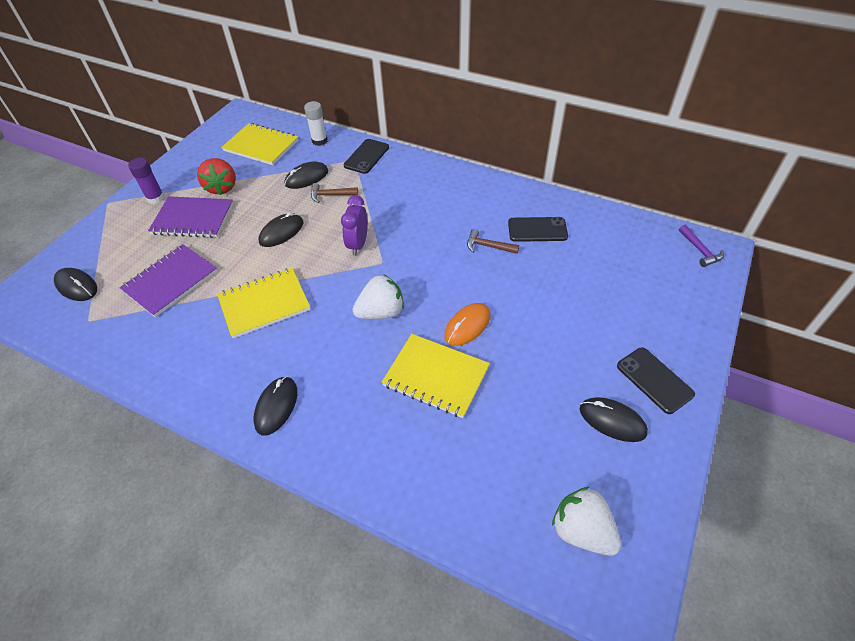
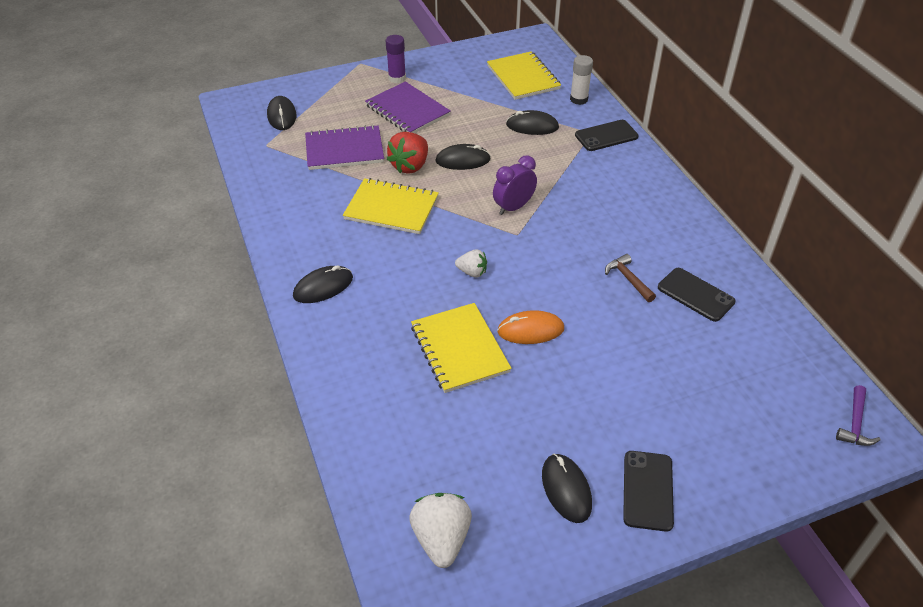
camera: 40 degrees right, 5 degrees down
(222, 187) = (455, 97): red strawberry -> red strawberry (410, 166)
(330, 195) = (536, 152): brown hammer -> none
(381, 312) = (472, 272): white strawberry -> white strawberry, size x0.59

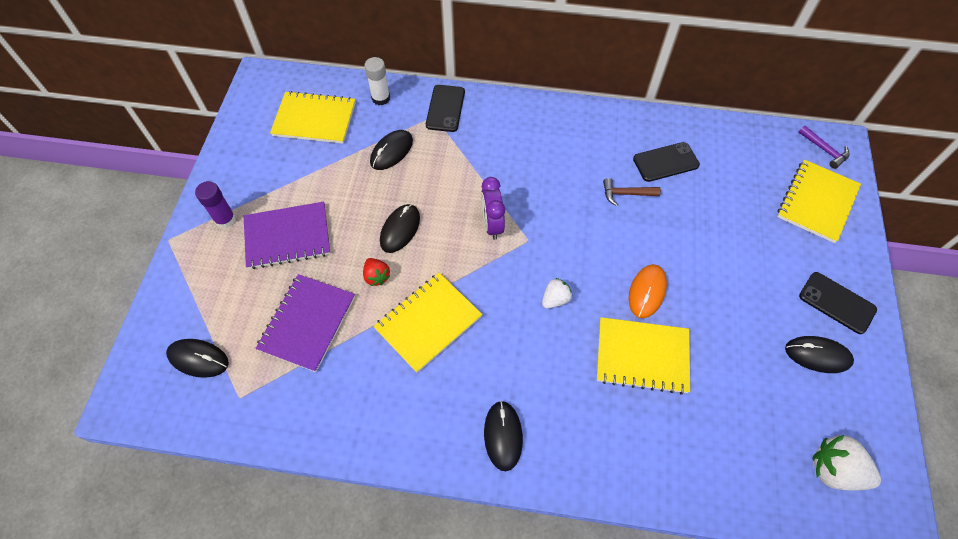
camera: 60 degrees left, 15 degrees up
(410, 166) = (376, 276): red strawberry -> red strawberry, size x0.59
(770, 436) = (817, 202): none -> yellow notebook

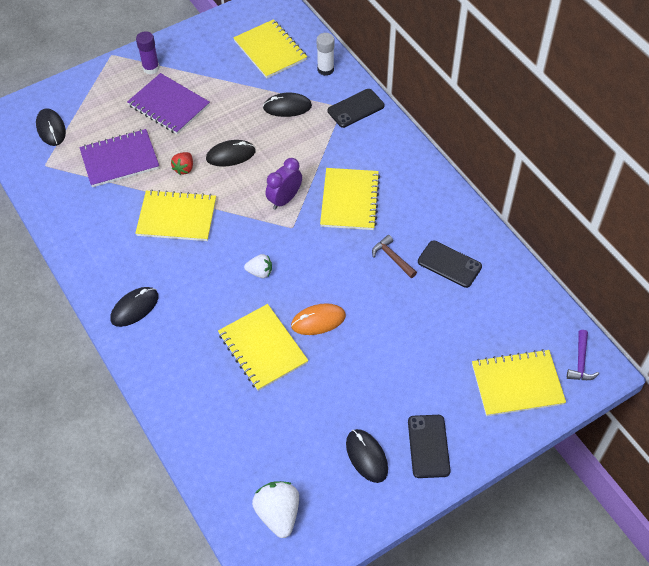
camera: 50 degrees right, 5 degrees down
(538, 180) = (349, 200): none -> yellow notebook

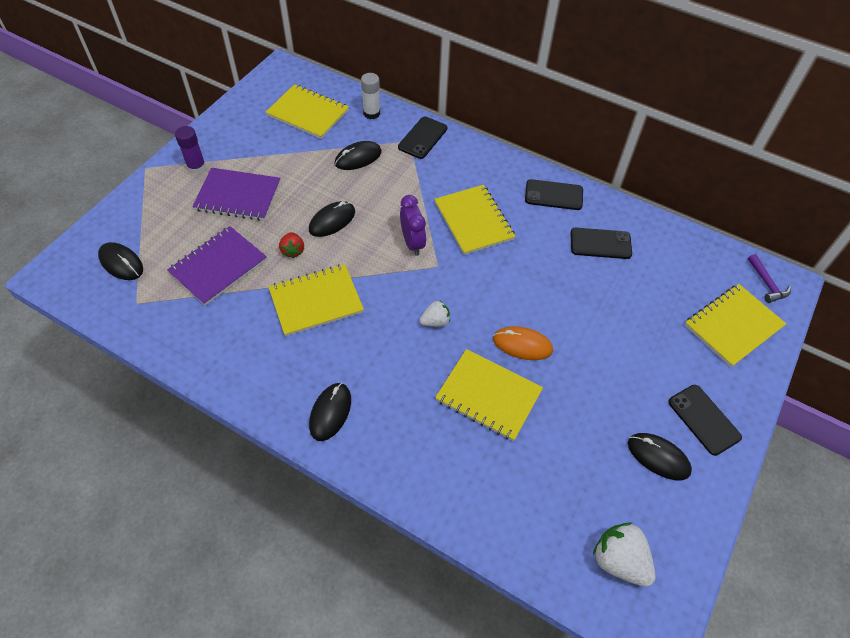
camera: 30 degrees left, 0 degrees up
(284, 199) = (412, 243): purple clock -> purple clock turned 150 degrees clockwise
(318, 321) = (522, 345): orange mouse -> orange mouse turned 60 degrees clockwise
(392, 258) = (547, 258): brown hammer -> none
(438, 204) = (553, 195): none -> black phone

